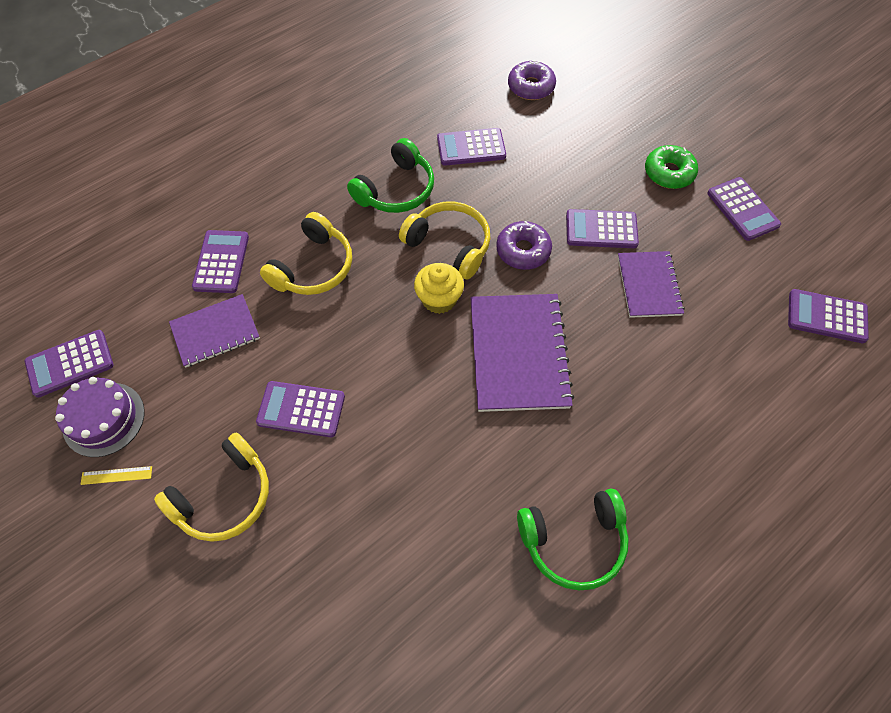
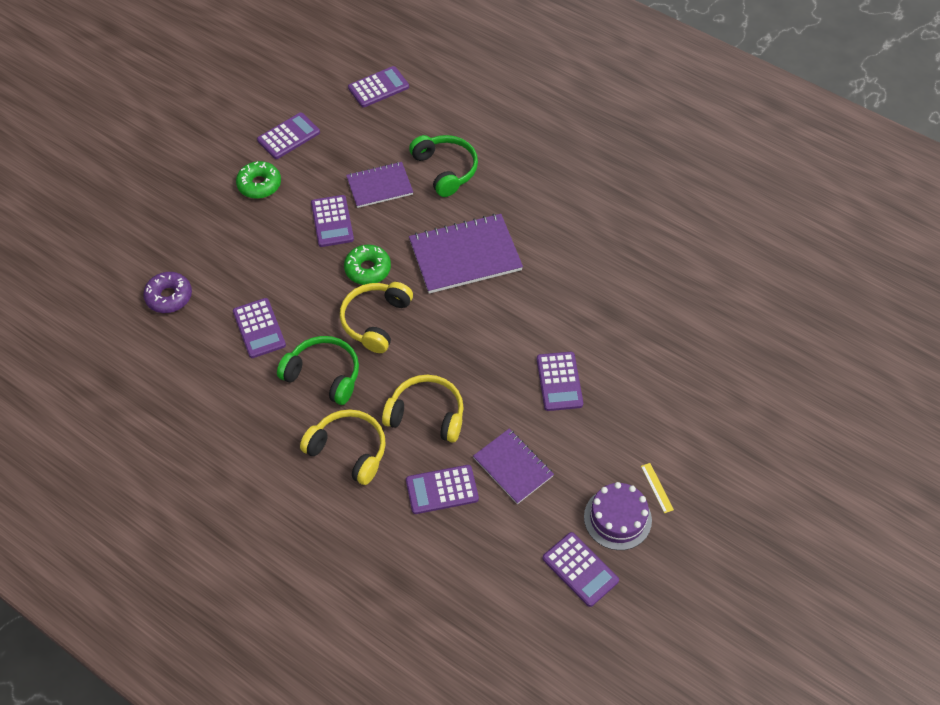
camera: 105 degrees left, 5 degrees down
(224, 497) = (643, 408): yellow headphones -> yellow headphones (349, 450)
(439, 299) = (432, 316): yellow cupcake -> none
(523, 250) = (368, 269): purple donut -> green donut
(573, 542) = (593, 203): green headphones -> green headphones (446, 169)
(826, 317) = (378, 87): purple calculator -> purple calculator turned 120 degrees counterclockwise

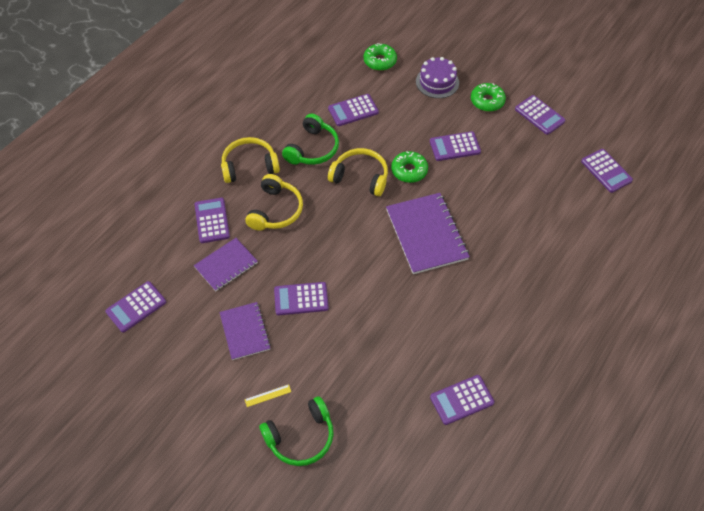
camera: 90 degrees right, 0 degrees up
(169, 297) = (380, 61): purple donut -> green donut
(349, 450) = (249, 166): yellow headphones -> yellow headphones turned 135 degrees counterclockwise
(379, 186) = (494, 175): purple notebook -> purple notebook (245, 331)
(446, 169) = (518, 220): green headphones -> green headphones (301, 437)
(617, 518) = (174, 334): purple cake -> purple cake (437, 82)
(657, 488) = (197, 365): yellow ruler -> yellow ruler (268, 395)
(673, 234) = (462, 400): none -> purple calculator

